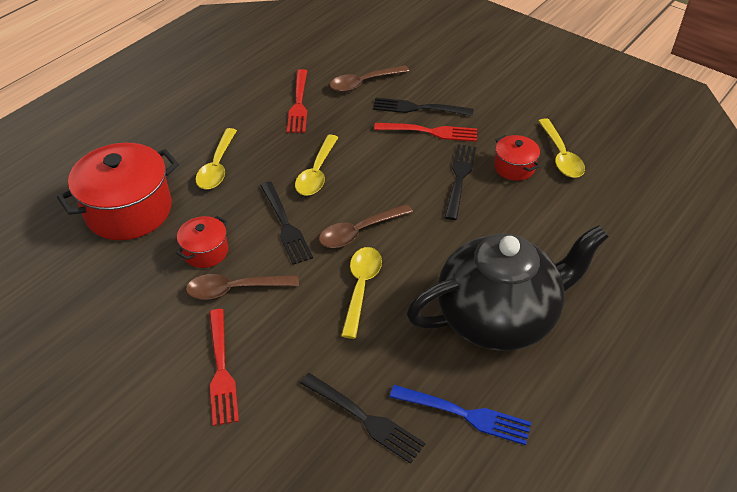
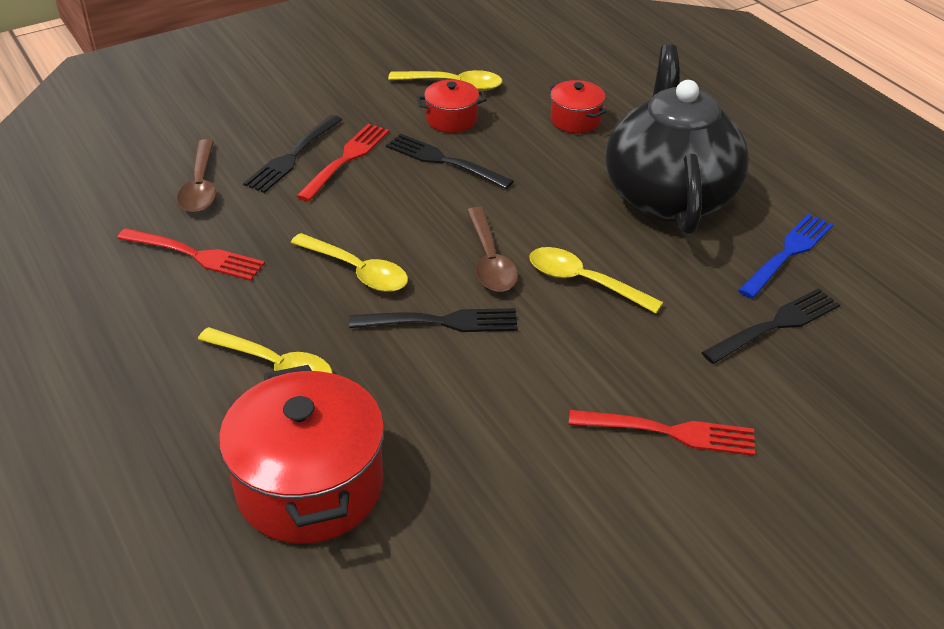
camera: 70 degrees left, 5 degrees down
(205, 251) = (450, 411): red pot -> red pot (575, 120)
(235, 289) = (536, 393): brown spoon -> none

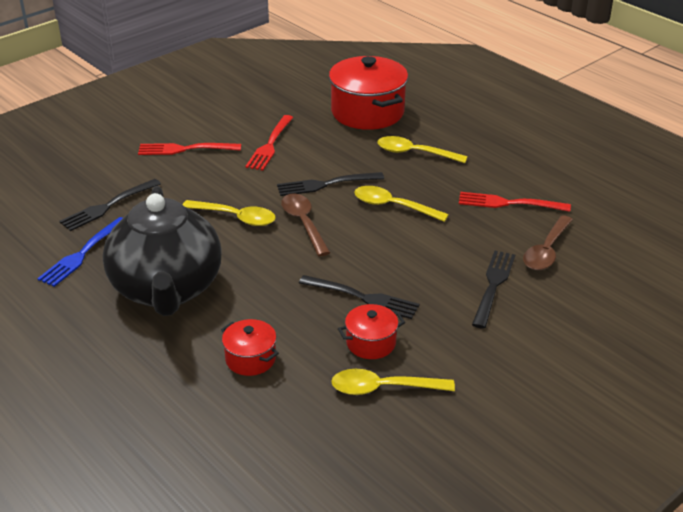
camera: 170 degrees right, 5 degrees down
(201, 186) = (546, 251): brown spoon -> brown spoon turned 135 degrees counterclockwise
(345, 160) = (447, 288): red fork -> red fork (270, 144)

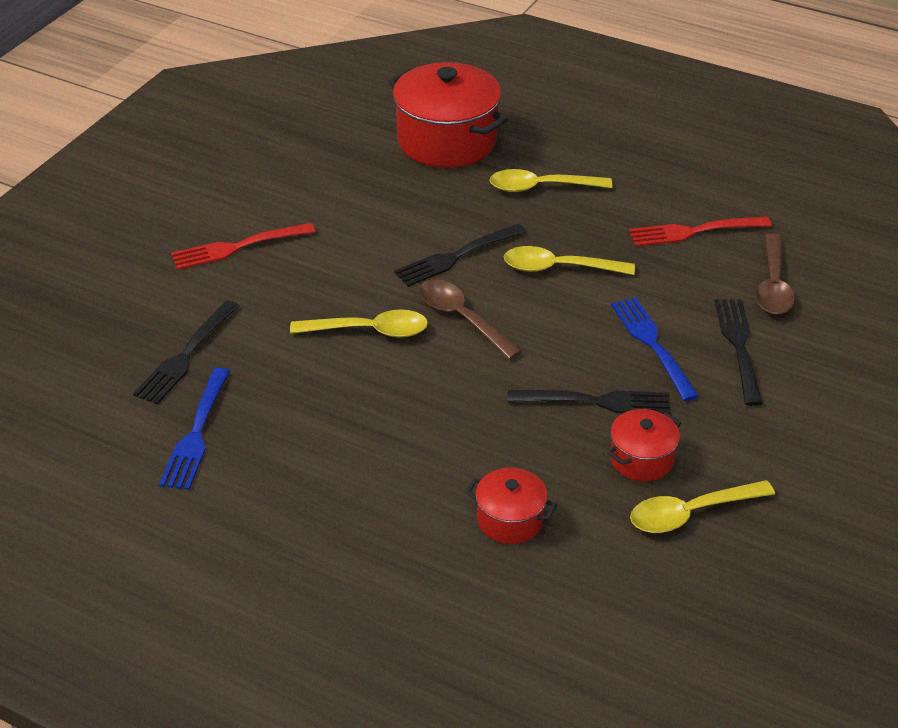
camera: 20 degrees left, 5 degrees up
(167, 289) = (344, 454): black teapot -> none
(270, 144) = (348, 215): red fork -> none
(429, 270) = (653, 345): none -> blue fork

